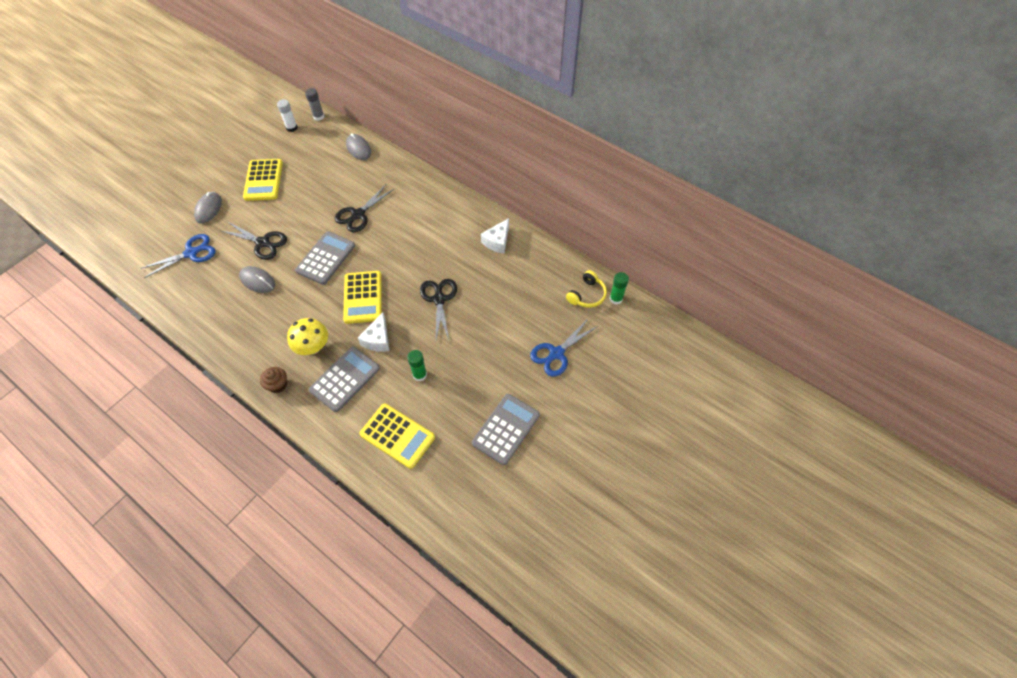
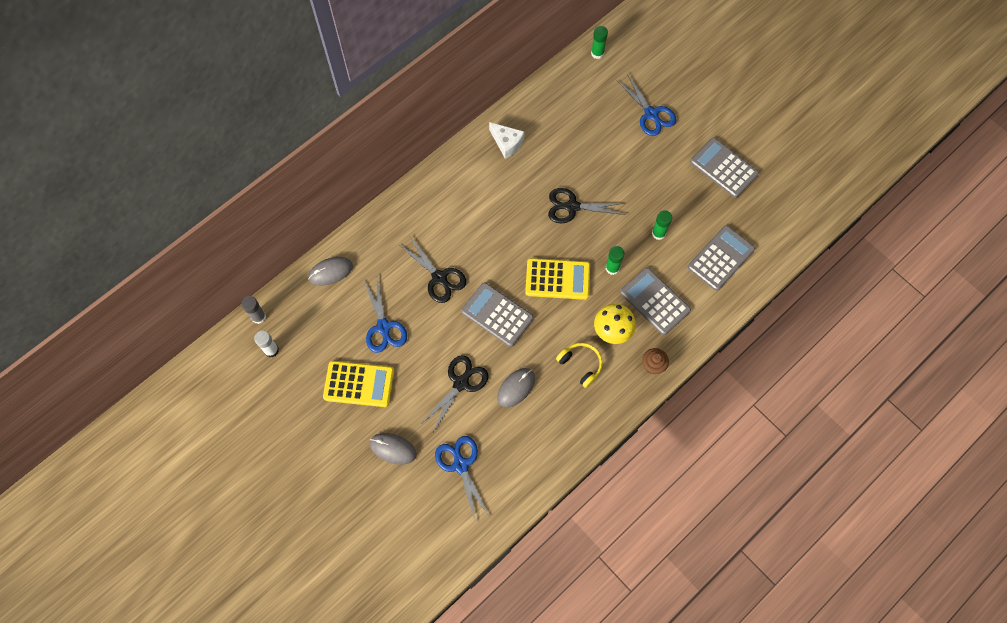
camera: 80 degrees left, 10 degrees up
(312, 187) = (383, 327): none -> blue scissors
(378, 339) = (612, 268): white cheese -> green glue stick
(397, 436) = (721, 258): yellow calculator -> grey calculator
(587, 295) = (589, 76): yellow headphones -> yellow headphones (581, 365)

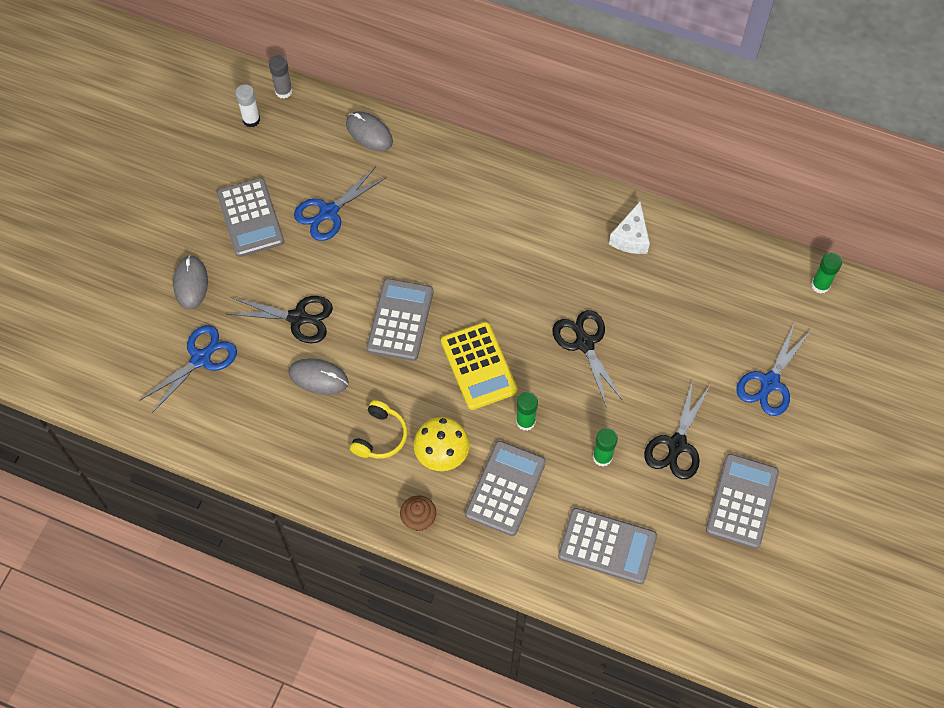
camera: 65 degrees right, 5 degrees down
(359, 384) = (250, 218): yellow calculator -> grey calculator
(439, 278) = (416, 241): black scissors -> black scissors (676, 445)

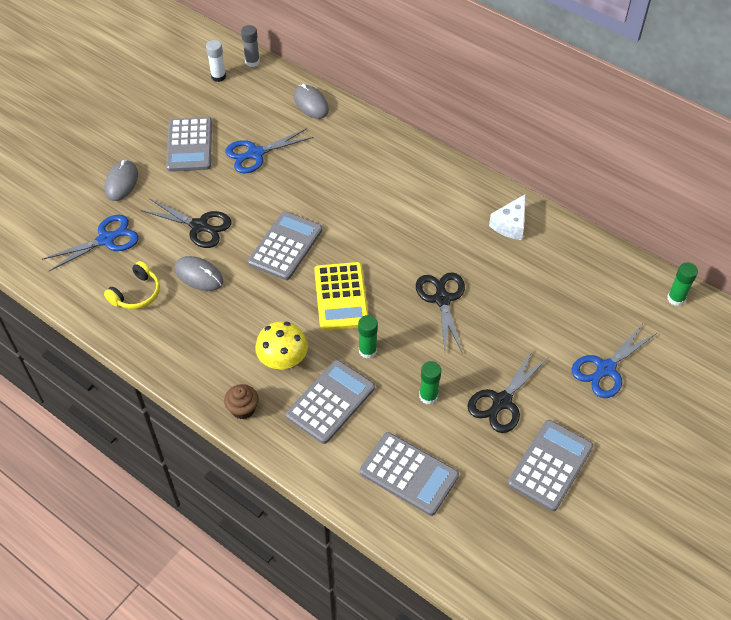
camera: 15 degrees right, 10 degrees down
(380, 436) = (234, 333): yellow headphones -> yellow headphones (136, 293)

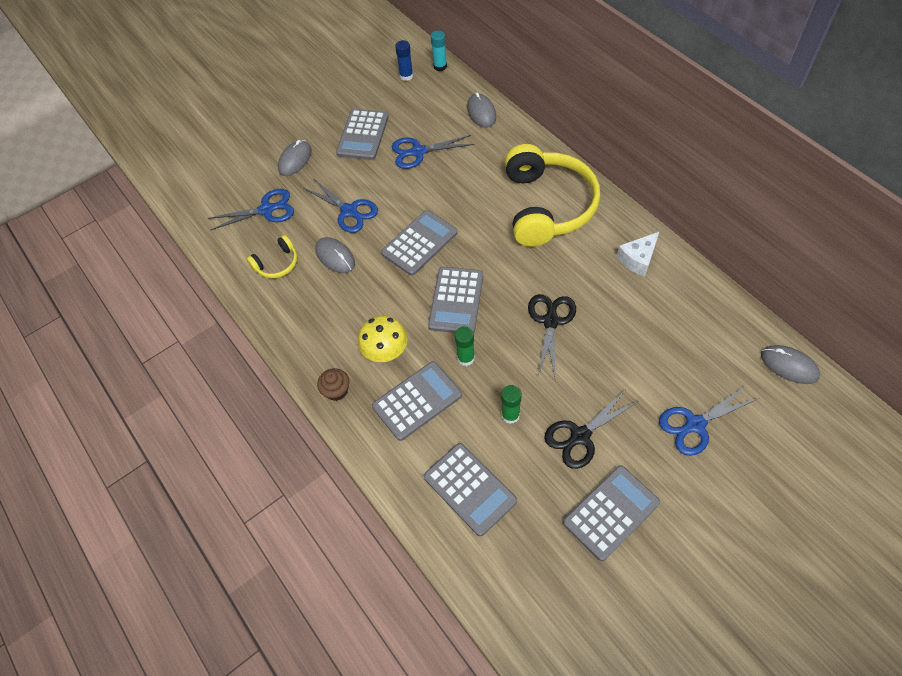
camera: 20 degrees right, 5 degrees up
(199, 226) = (349, 211): black scissors -> blue scissors
(218, 76) = (406, 76): white glue stick -> blue glue stick
(252, 62) = (440, 66): grey glue stick -> turquoise glue stick
(341, 297) = (456, 301): yellow calculator -> grey calculator
(406, 188) = (547, 206): none -> yellow headphones
(676, 298) = (789, 366): green glue stick -> grey mouse

